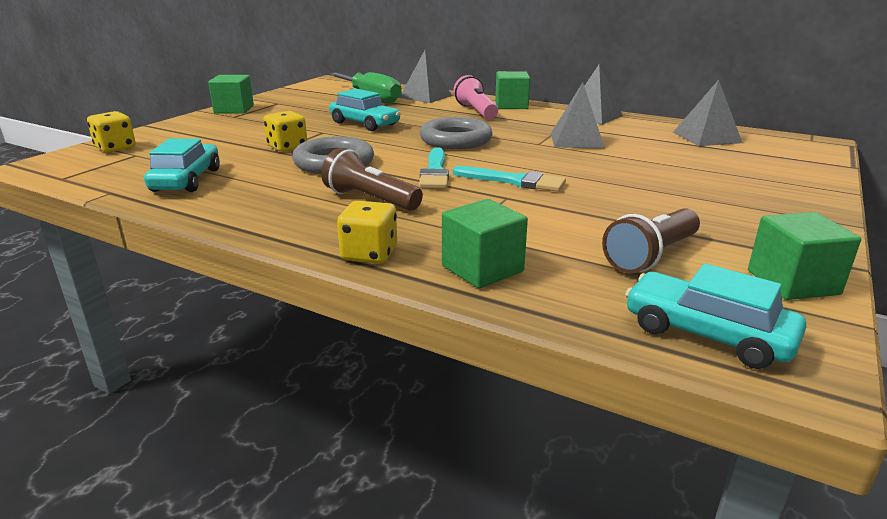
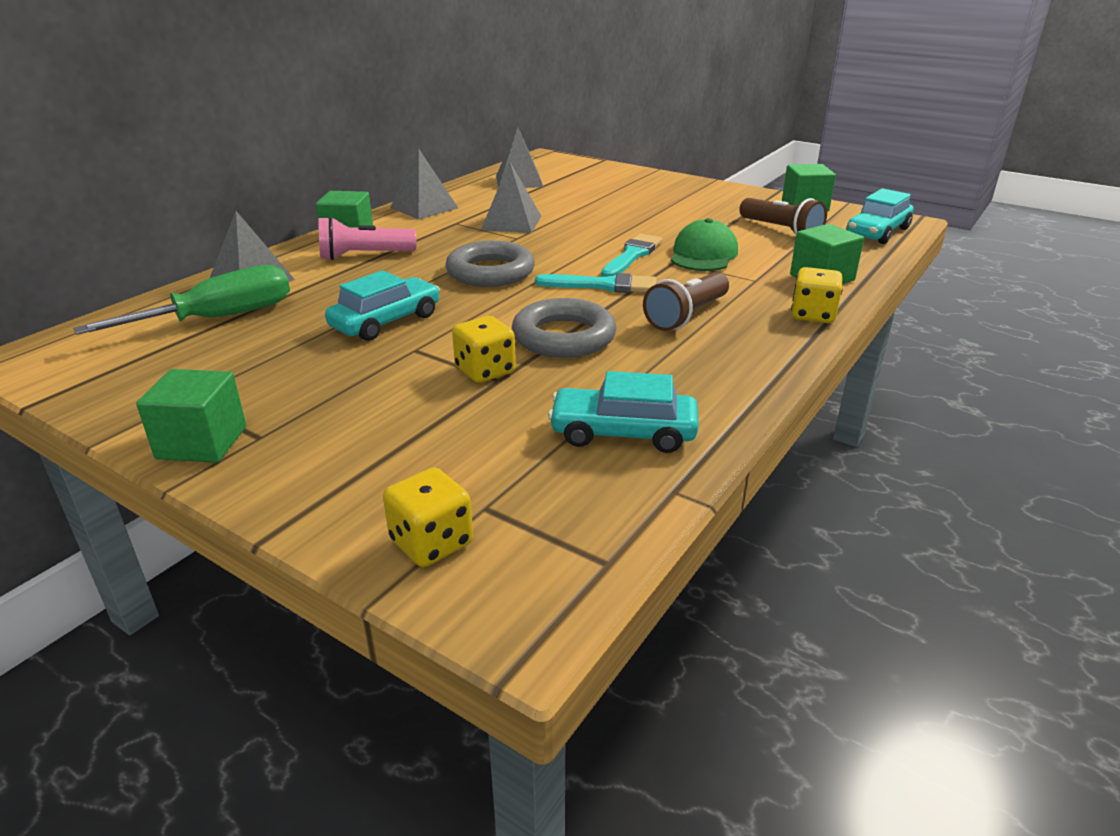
camera: 85 degrees left, 5 degrees up
(532, 210) = (703, 254): none -> green cap

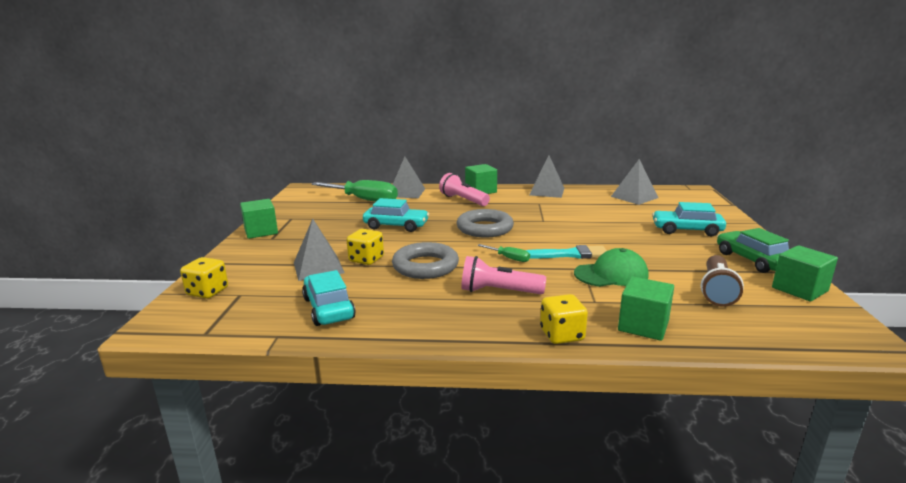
camera: 60 degrees right, 10 degrees down
(511, 222) = (563, 213): grey pyramid -> grey pyramid (318, 267)
(603, 285) = (509, 258): turquoise brush -> green screwdriver
(686, 315) = (498, 291): brown flashlight -> pink flashlight
(735, 198) = (752, 260): none -> green car
(877, 232) = (805, 334): turquoise car -> turquoise car (686, 230)

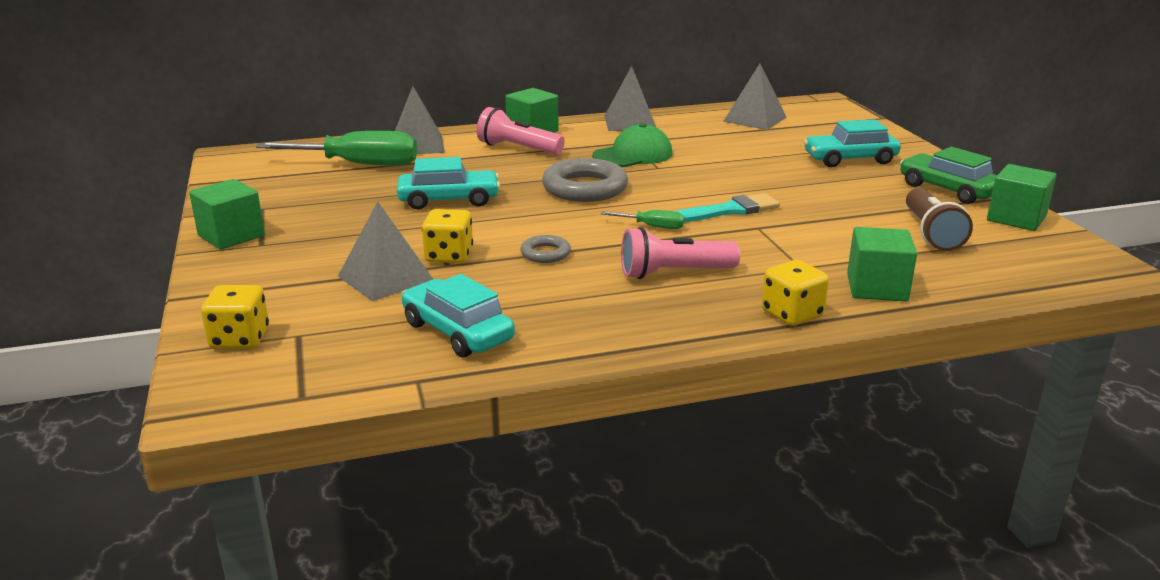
camera: 20 degrees left, 5 degrees up
(425, 266) = (545, 253): grey ring -> grey ring, size x0.51
(611, 274) = (798, 230): green cap -> green cap (633, 155)

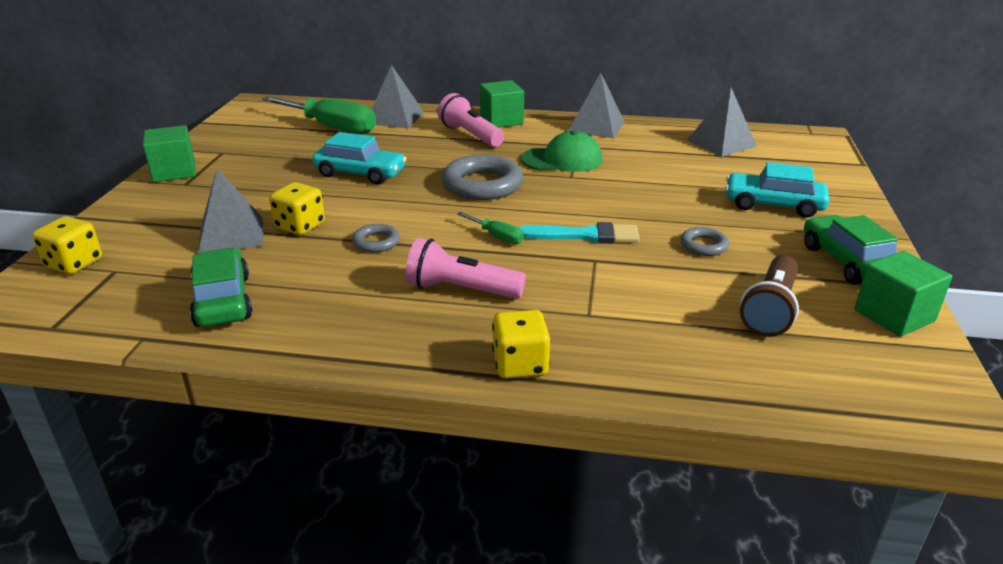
camera: 25 degrees right, 5 degrees up
(457, 332) = (222, 300): turquoise car -> green car
(831, 199) = (703, 245): none -> grey ring
(877, 288) = (639, 359): green cube -> none

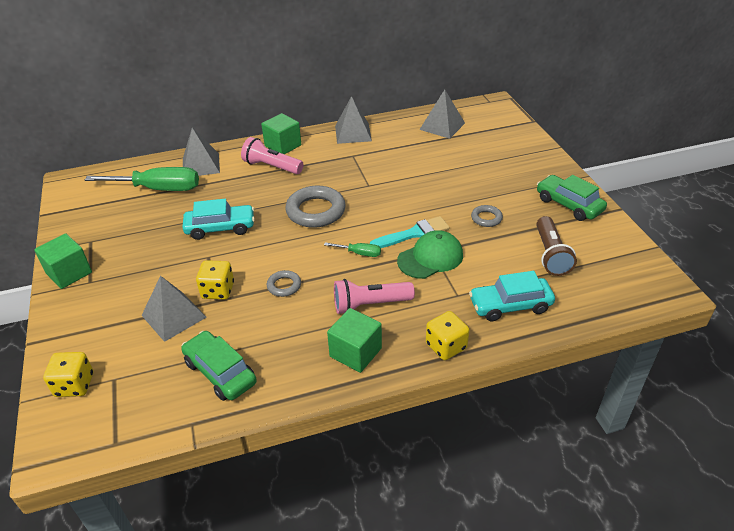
camera: 25 degrees left, 10 degrees up
(562, 160) = (352, 171): green cap -> green cap (430, 258)
(773, 205) = (504, 172): turquoise car -> turquoise car (510, 305)
(894, 315) = (611, 236): green cube -> green cube (355, 352)

